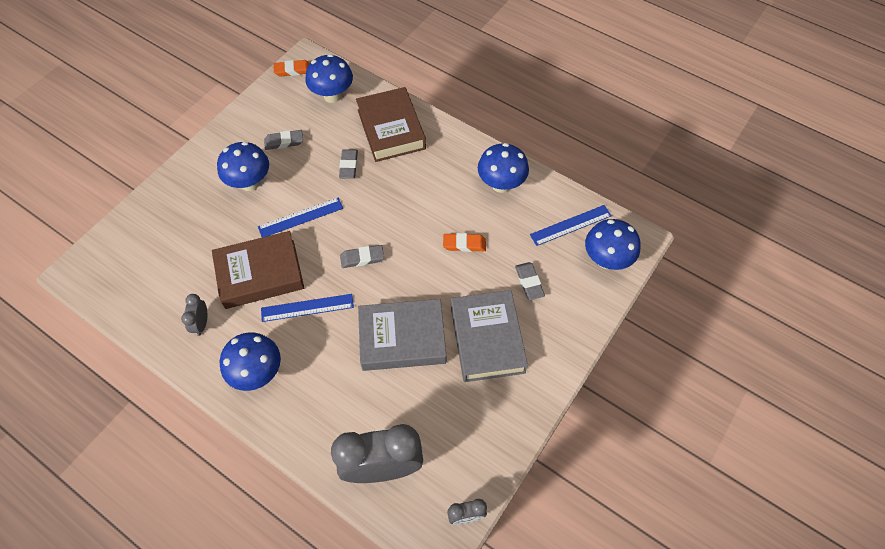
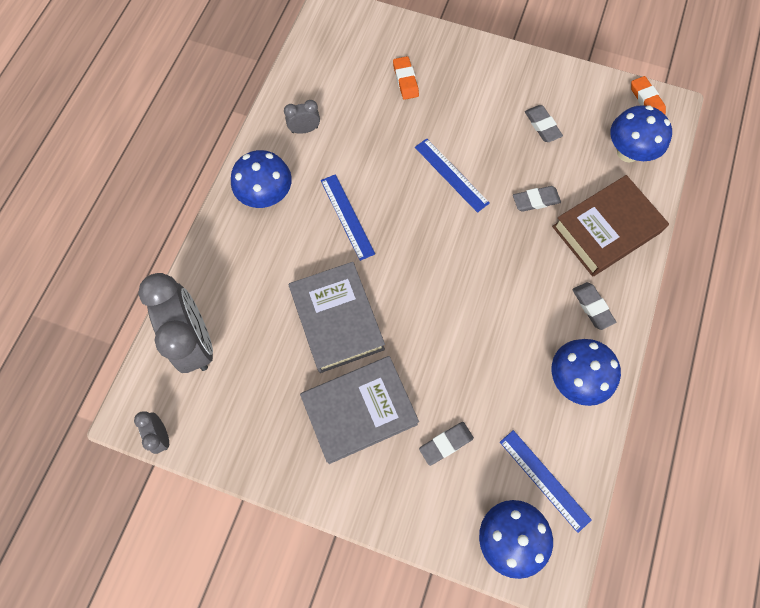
camera: 75 degrees right, 10 degrees up
(250, 183) = (477, 112): blue mushroom -> none
(260, 274) = (372, 160): brown book -> none
(362, 258) = (421, 251): grey eraser -> grey eraser (592, 307)
(464, 244) = (474, 355): orange eraser -> orange eraser (405, 80)

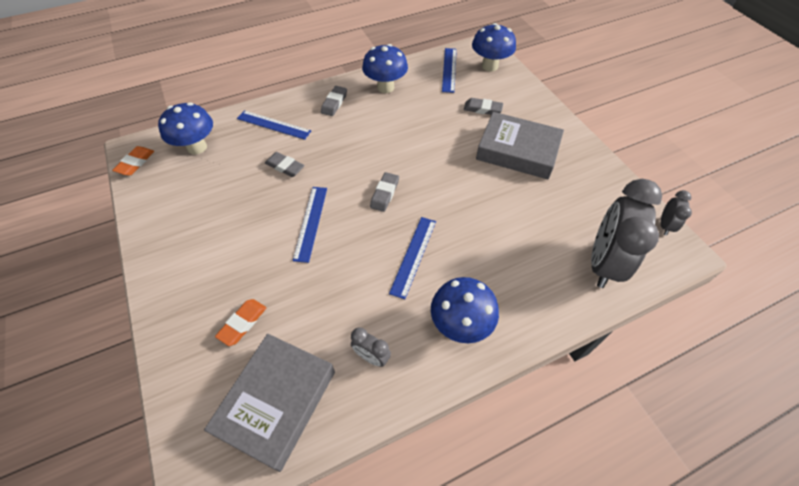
camera: 135 degrees left, 15 degrees down
(337, 320) = (487, 201): grey book -> grey book (276, 402)
(542, 126) = (212, 202): grey eraser -> grey eraser (384, 194)
(606, 230) = (273, 125): brown book -> blue ruler

